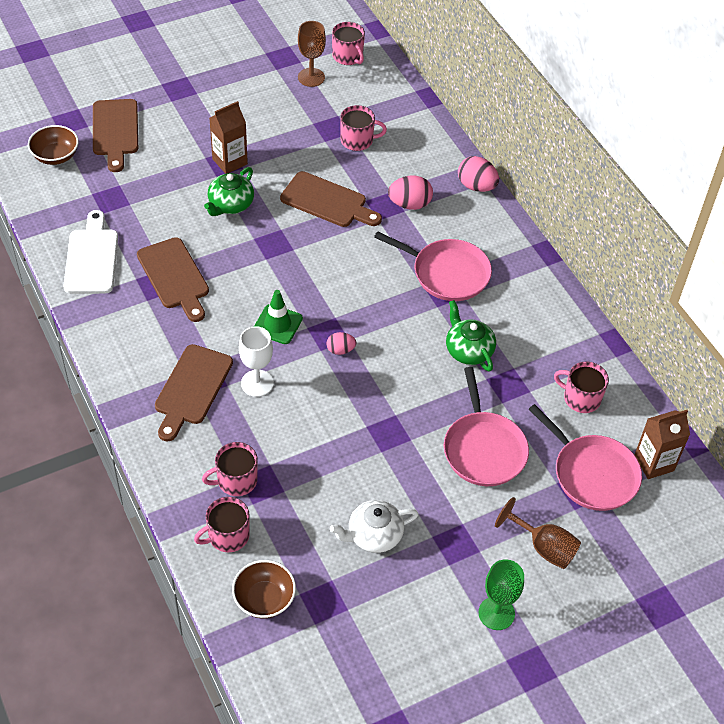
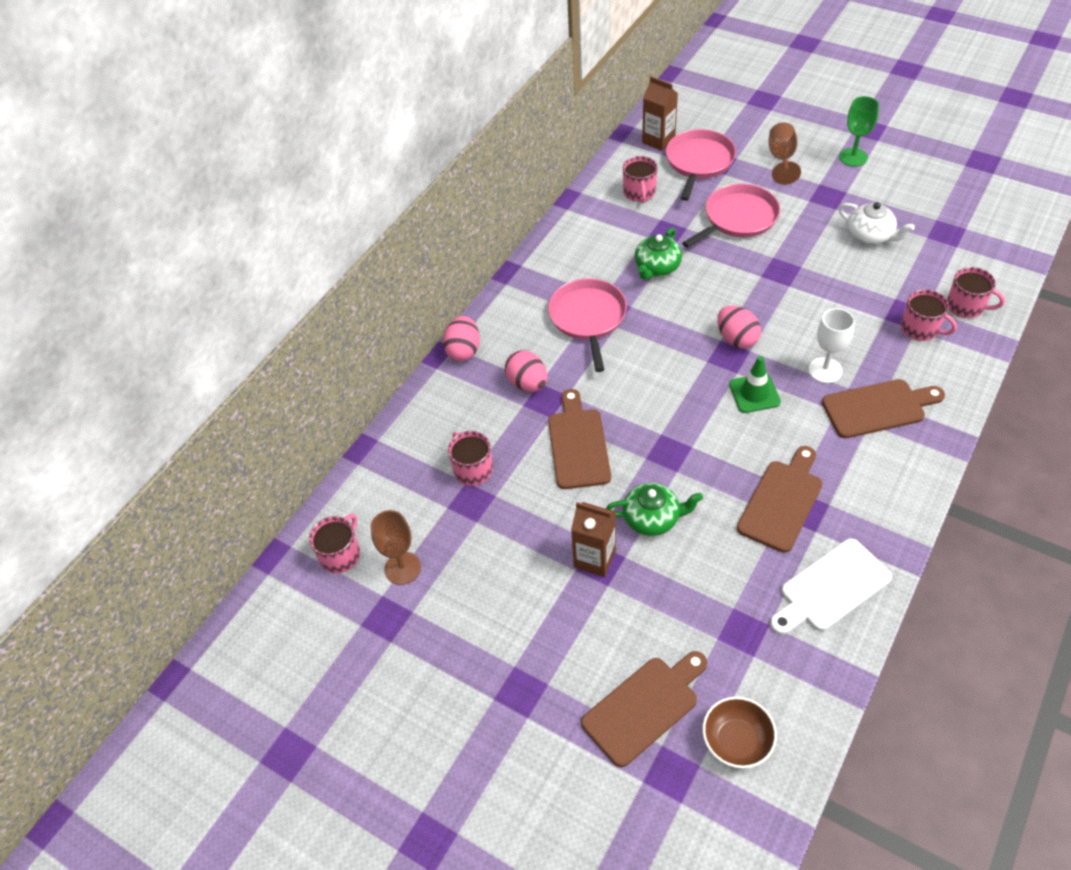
camera: 115 degrees left, 0 degrees up
(264, 599) = (983, 261): brown bowl -> none
(340, 350) = (736, 339): pink egg -> pink egg, size x1.65

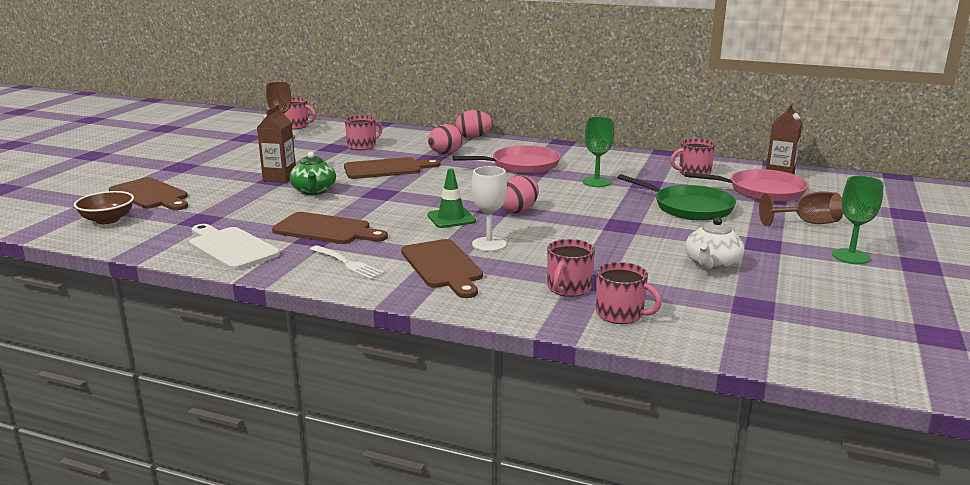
camera: 75 degrees right, 30 degrees down
(657, 267) = (596, 182): green teapot -> green goblet
(738, 218) = (689, 207): pink pan -> green pan
(873, 481) = (348, 264): none -> white fork
(966, 306) = (620, 314): pink mug -> pink mug turned 75 degrees counterclockwise

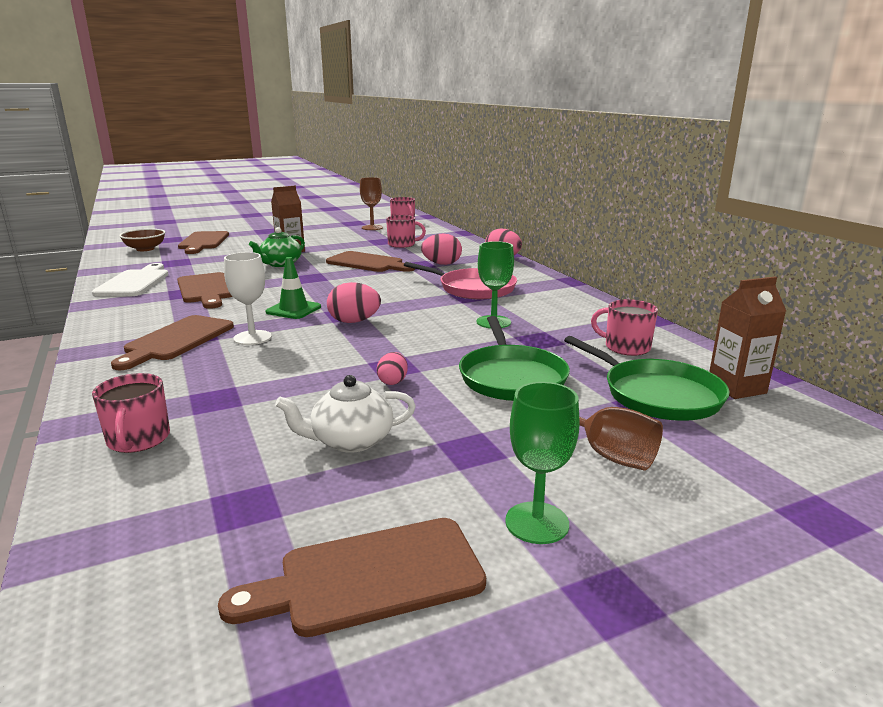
camera: 45 degrees right, 0 degrees up
(348, 264) = (143, 315): white fork -> none
(568, 288) = (183, 396): pink mug -> none
(645, 232) = (393, 381): none -> pink egg
(762, 191) = (657, 395): pink pan -> green pan
(856, 299) = (370, 577): none -> brown cutting board

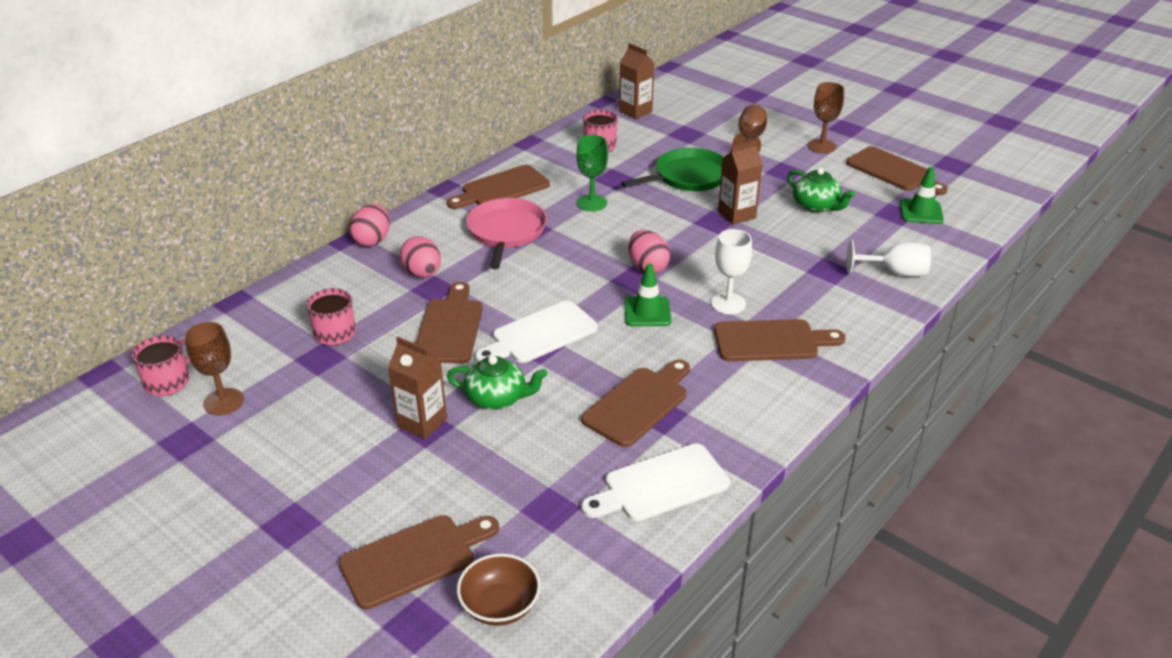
camera: 115 degrees left, 15 degrees up
(138, 439) = (894, 272): pink mug -> white goblet
(212, 538) = (921, 212): none -> green traffic cone
(323, 279) = (540, 334): none -> white cutting board
(351, 441) = (816, 206): white teapot -> green teapot
(393, 381) = (736, 215): pink egg -> brown carton
(537, 523) = (821, 146): green goblet -> brown goblet
(553, 296) = (501, 189): none -> brown cutting board
(657, 395) = (667, 131): green pan -> none

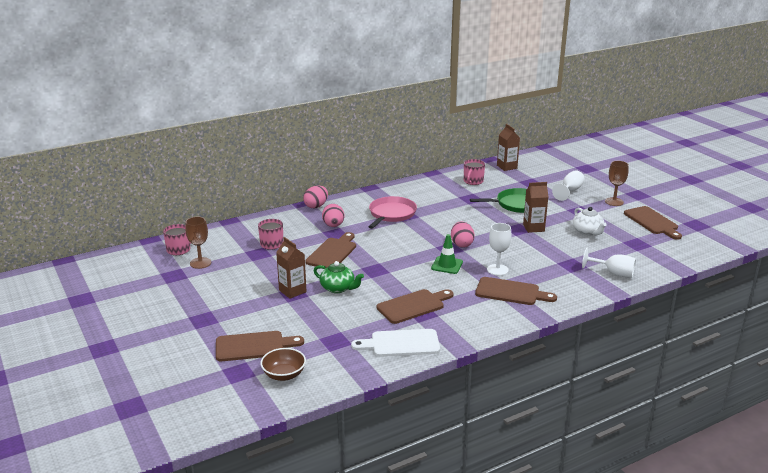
camera: 20 degrees right, 10 degrees down
(501, 189) = (402, 193): brown cutting board -> none
(540, 334) = (379, 264): white cutting board -> none
(592, 203) = (449, 208): green goblet -> none
(750, 139) = (570, 191): brown goblet -> white goblet
(816, 206) = (587, 231): green teapot -> white teapot
(921, 212) = (655, 246): green traffic cone -> none

